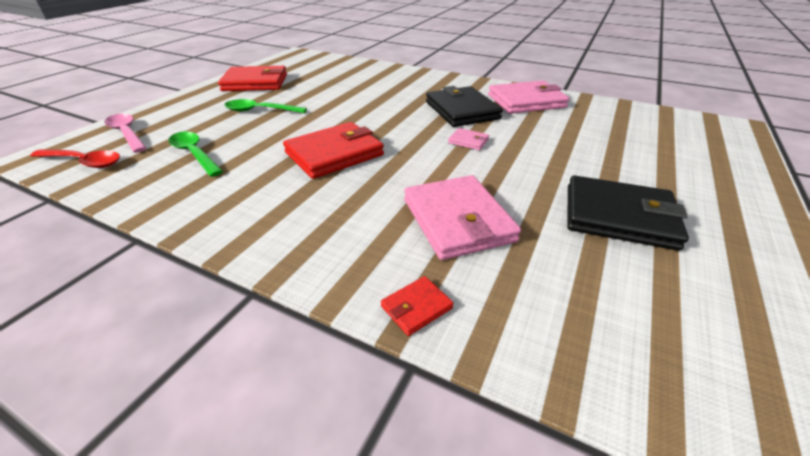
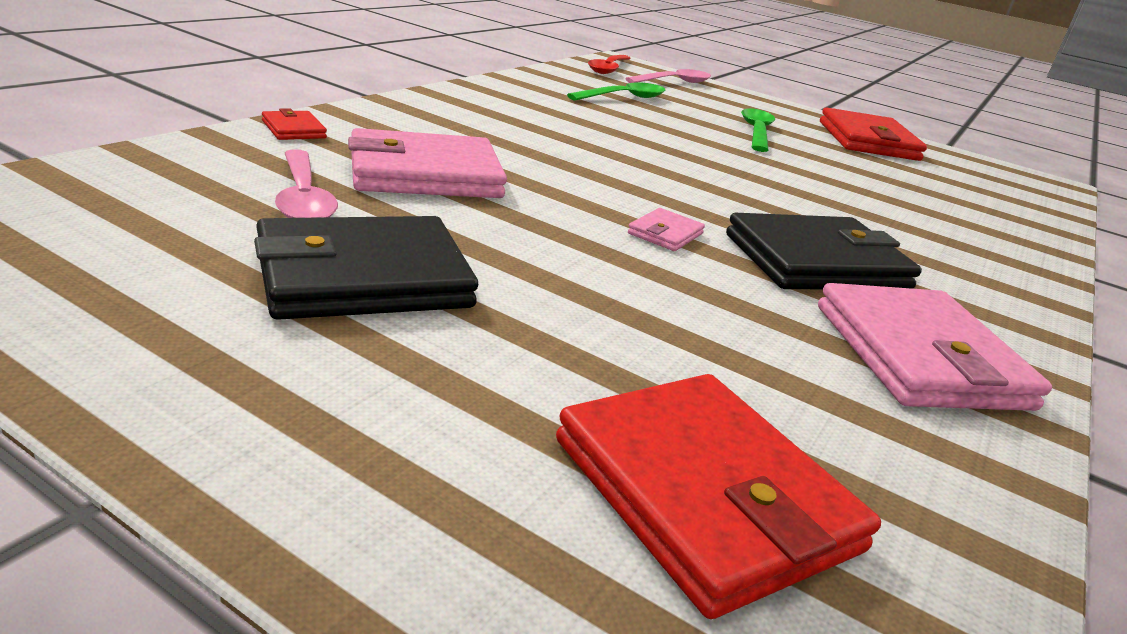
camera: 90 degrees right, 10 degrees down
(334, 154) = (620, 148): red wallet -> red wallet (704, 494)
(552, 260) = (303, 198): none -> pink spoon
(618, 216) = (363, 277): black wallet -> black wallet turned 45 degrees clockwise

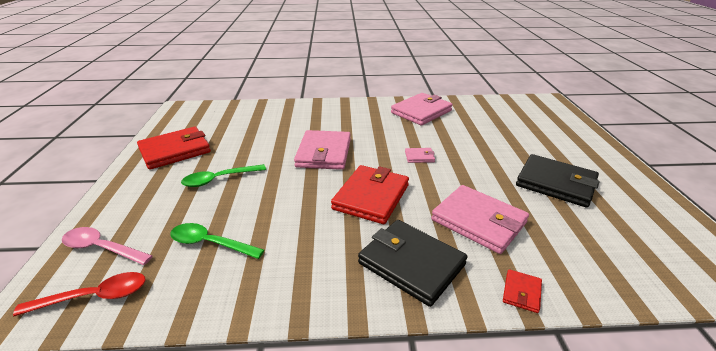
camera: 120 degrees left, 5 degrees up
(303, 198) = (554, 227): pink spoon -> none
(704, 494) = (522, 120): red wallet -> red wallet (371, 197)
(771, 189) = (324, 153): none -> pink wallet
(816, 262) = (387, 131): black wallet -> black wallet (411, 264)

